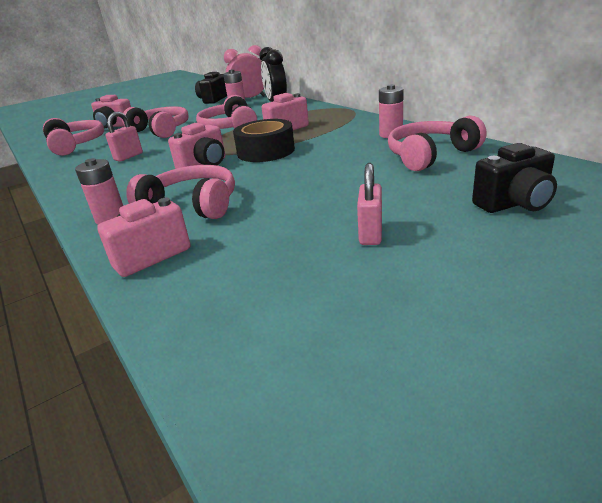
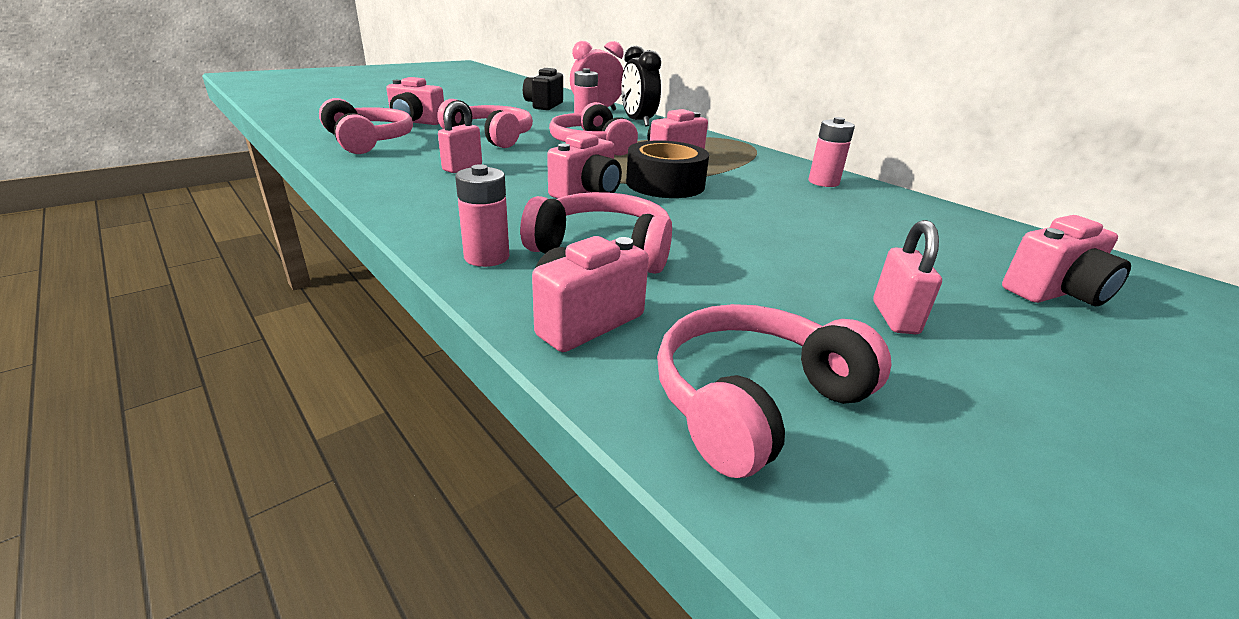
camera: 10 degrees left, 0 degrees up
(430, 155) = (895, 215): pink headphones -> pink headphones (753, 401)
(514, 204) = (1054, 293): black camera -> pink camera

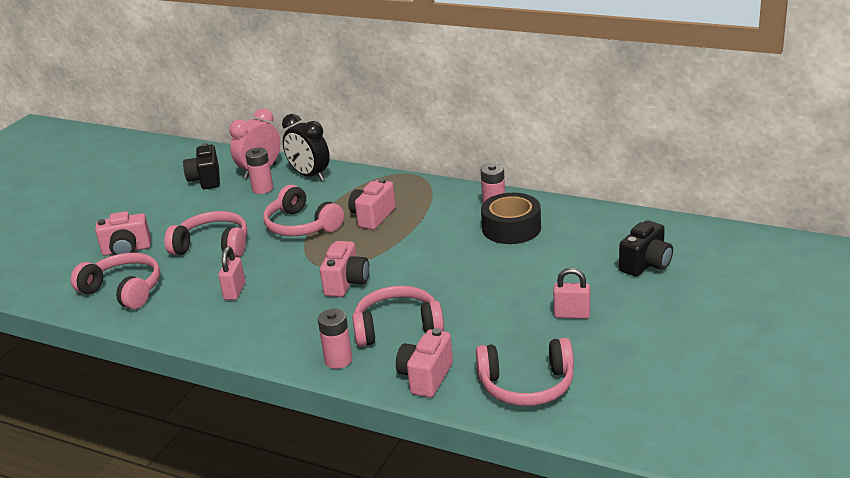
camera: 20 degrees left, 0 degrees up
(665, 184) = (390, 252): black tape -> black tape (511, 228)
(753, 401) = (527, 385): pink headphones -> pink headphones turned 120 degrees counterclockwise
(895, 318) = (572, 314): pink padlock -> pink padlock turned 60 degrees counterclockwise
(1054, 293) = (646, 264): pink camera -> black camera

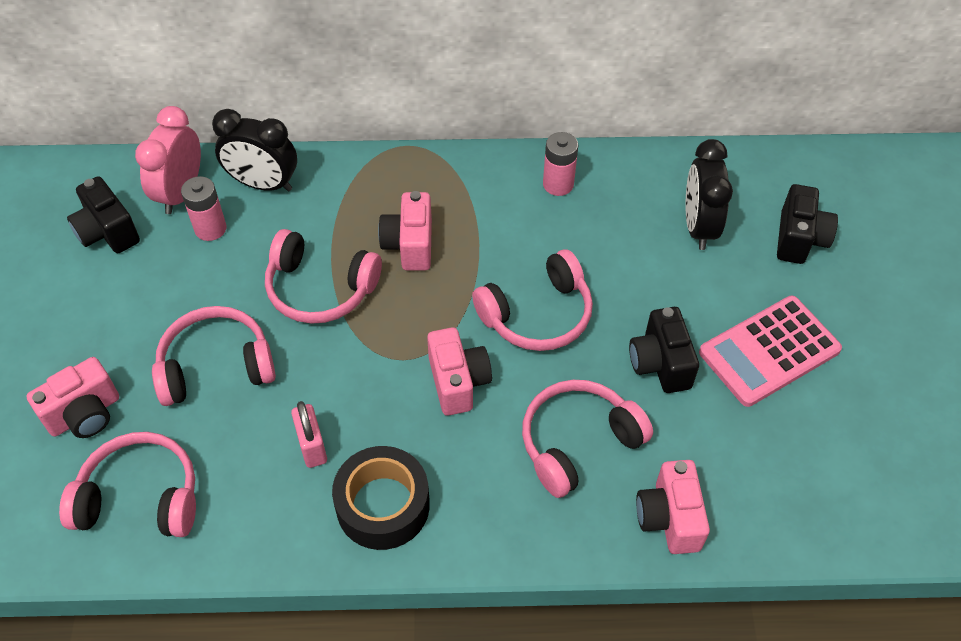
camera: 30 degrees left, 25 degrees up
(338, 360) = (541, 527): pink battery -> none
(487, 304) = (660, 363): none -> black camera
(511, 228) = (604, 218): black tape -> black tape (383, 505)
(527, 385) = (792, 489): pink headphones -> pink headphones (537, 315)
(572, 314) = (769, 351): pink padlock -> pink calculator
(575, 244) = (698, 226): none -> black clock

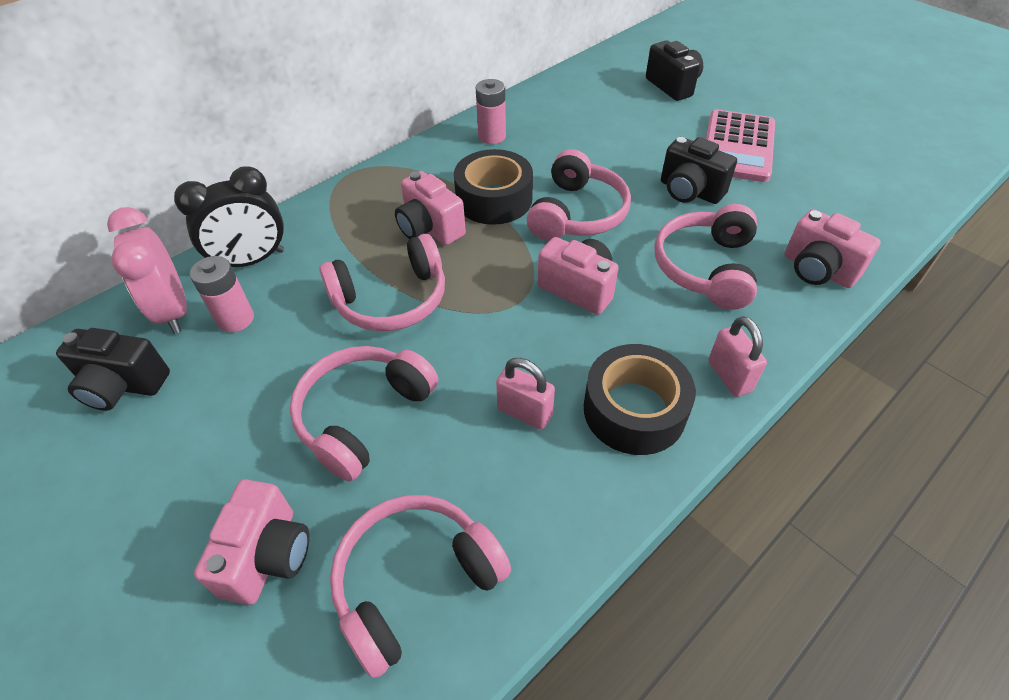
camera: 40 degrees left, 5 degrees down
(479, 539) = (729, 376): none -> pink padlock
(487, 252) = (494, 199): none -> black tape
(698, 226) = (609, 110): black clock -> none

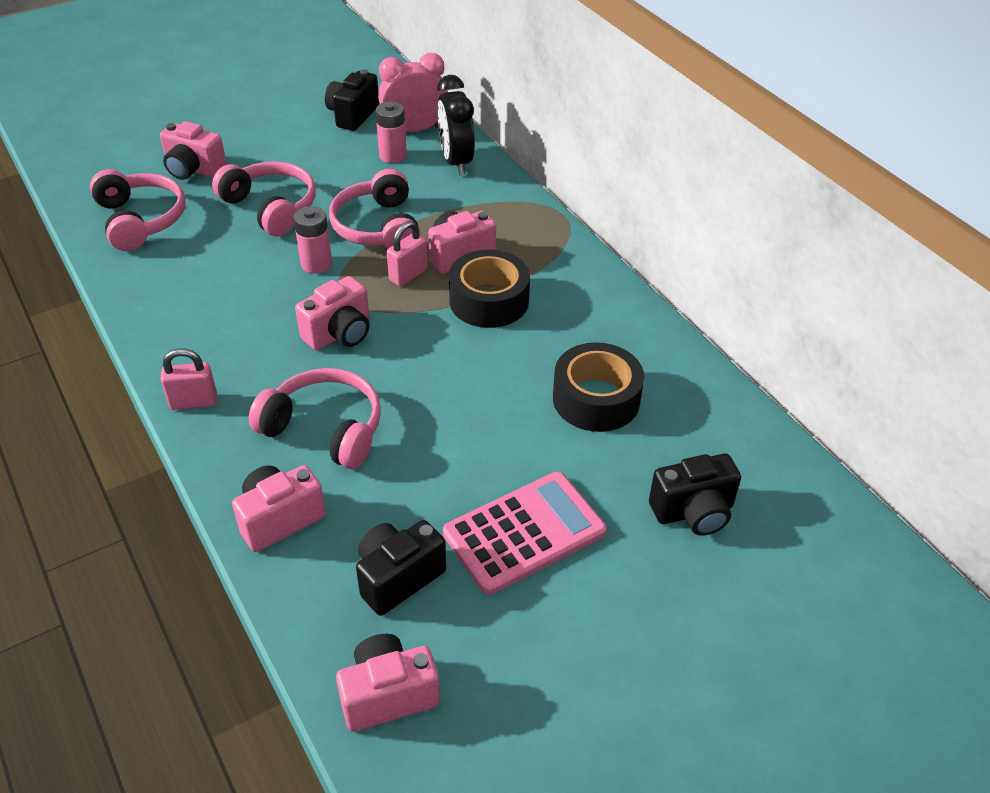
camera: 100 degrees right, 5 degrees down
(492, 136) = (603, 315): pink battery -> pink battery (316, 264)
(525, 412) = (229, 280): pink padlock -> pink padlock (408, 275)
(577, 213) = (444, 355): pink headphones -> none
(634, 410) = (196, 337): black tape -> black tape (596, 399)
(689, 191) = (449, 455): black camera -> black camera (398, 578)
(737, 147) = (524, 533): pink calculator -> pink calculator turned 120 degrees clockwise
(905, 182) = (388, 695): none -> pink camera

